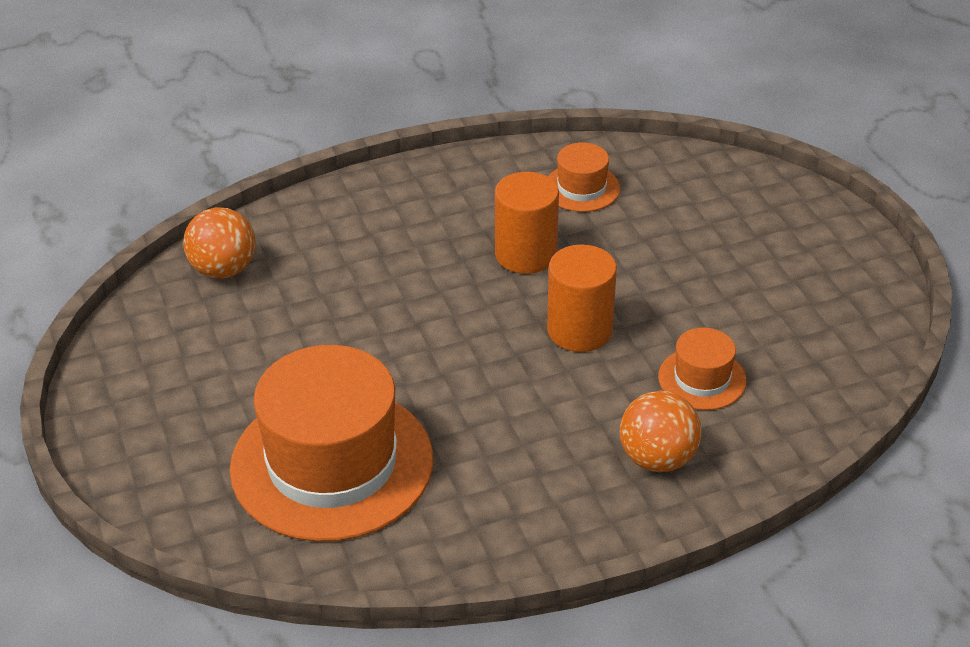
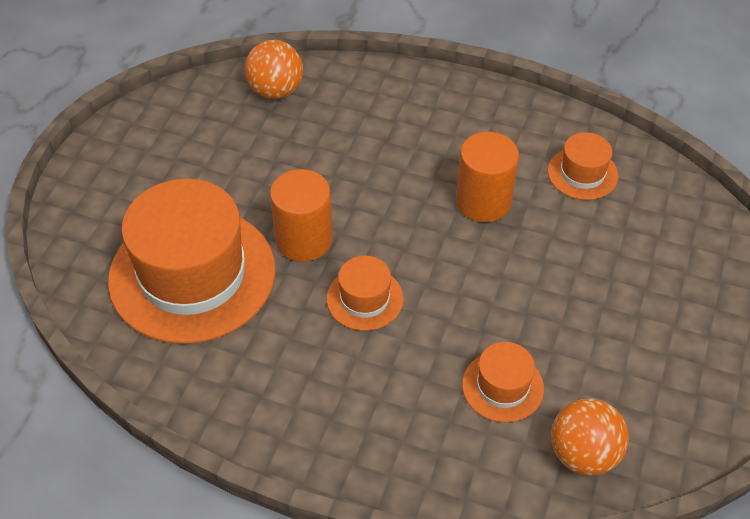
camera: 40 degrees right, 10 degrees up
(514, 386) = (365, 299): none -> orange hat
(579, 330) = (456, 286): orange cylinder -> orange cylinder (304, 239)
(657, 459) = (400, 426): orange ball -> orange ball (583, 454)

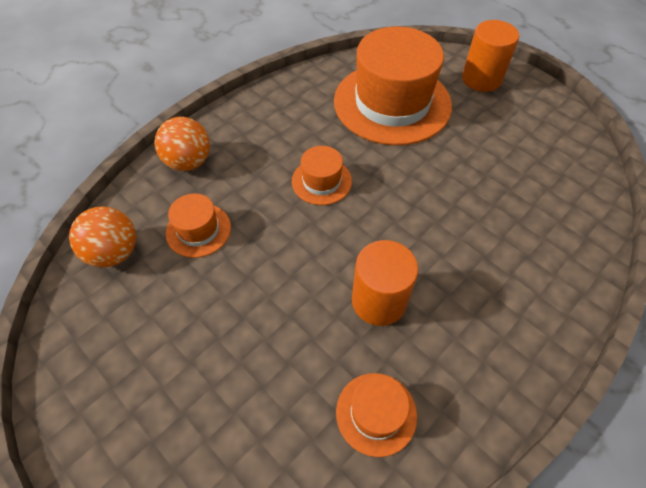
camera: 115 degrees right, 5 degrees up
(276, 90) = (575, 200): orange ball -> orange ball (189, 162)
(304, 239) = (394, 166): orange cylinder -> orange cylinder (481, 79)

